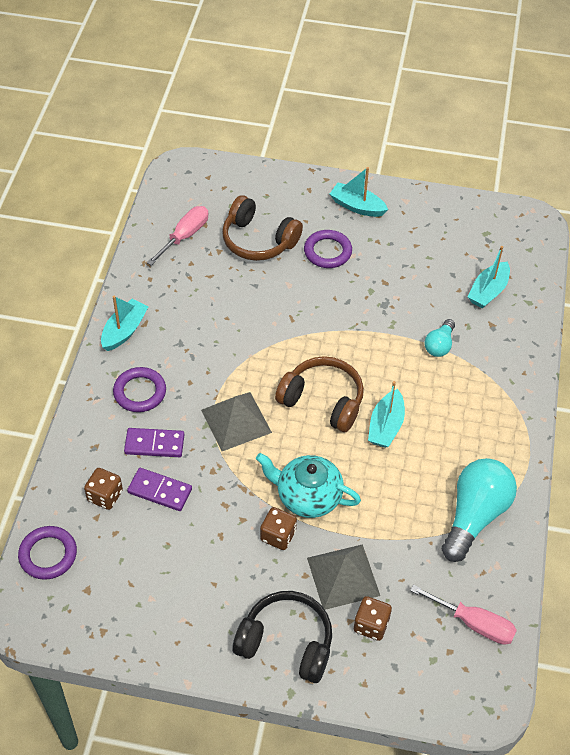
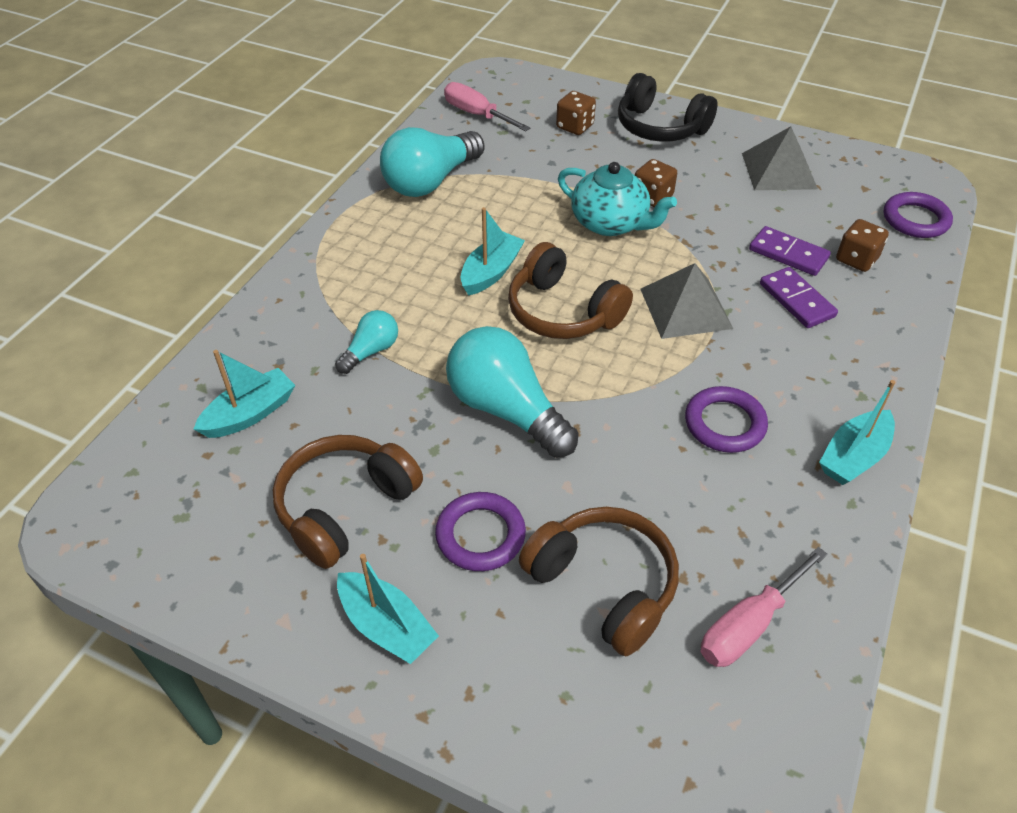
camera: 165 degrees left, 5 degrees down
(140, 392) = (821, 364): purple ring -> purple ring (724, 423)
(154, 444) = (797, 300): purple domino -> purple domino turned 45 degrees clockwise
(337, 322) = (506, 410): none -> turquoise light bulb
(343, 576) = (591, 159): grey pyramid -> grey pyramid (779, 171)
(404, 252) = (345, 507): none -> brown headphones

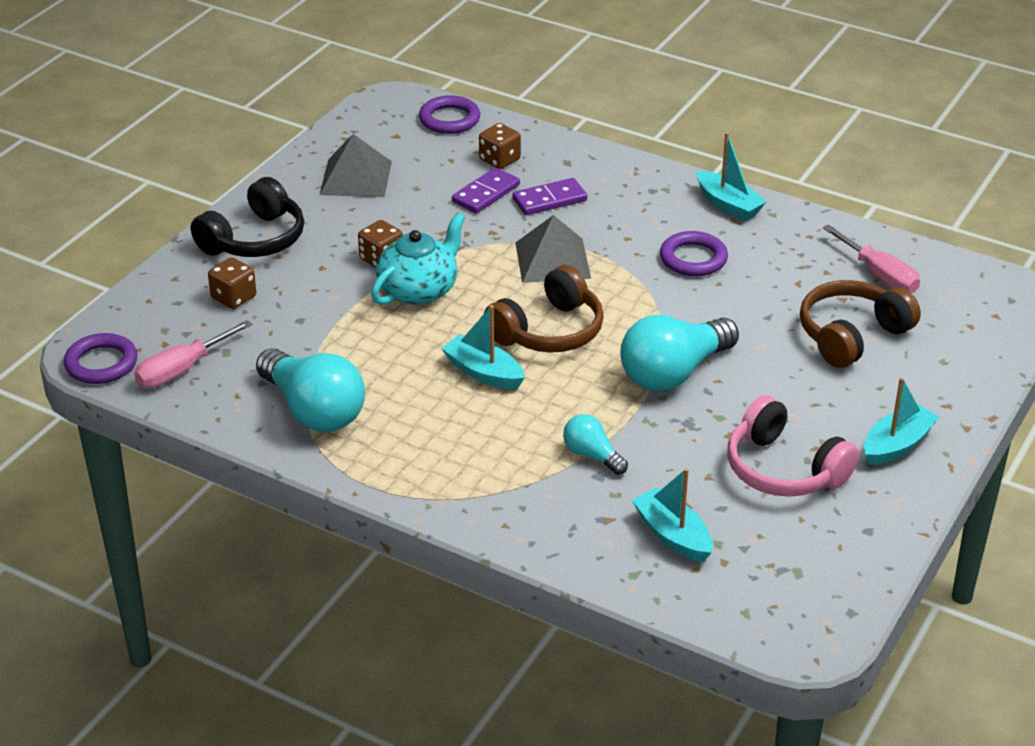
camera: 85 degrees left, 10 degrees down
(345, 507) = (783, 469): brown headphones -> pink headphones
(480, 535) = (809, 394): purple ring -> purple ring (101, 363)

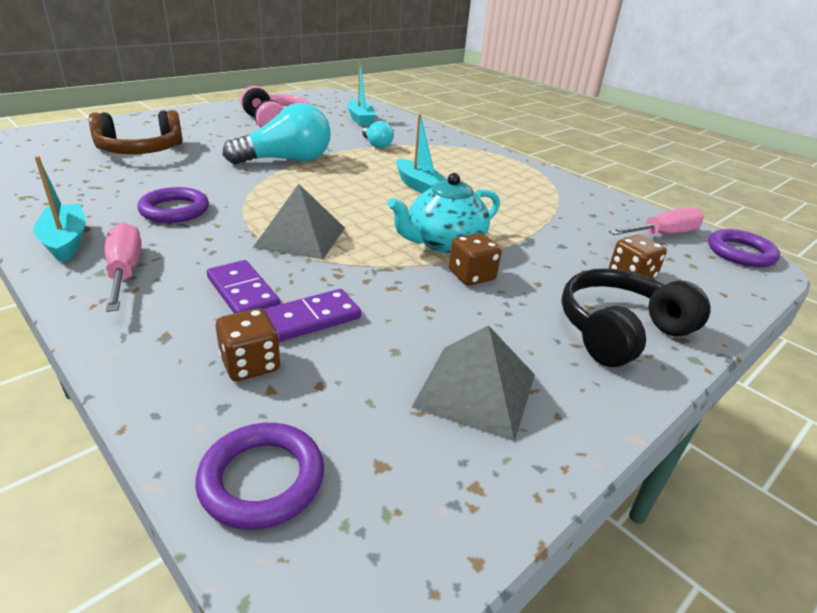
camera: 165 degrees left, 5 degrees down
(313, 410) = (551, 193): turquoise light bulb -> none
(549, 200) = (242, 292): purple domino -> purple domino turned 60 degrees clockwise
(549, 331) = (351, 195): brown headphones -> none
(879, 275) = (52, 170): pink screwdriver -> pink screwdriver (125, 271)
(897, 445) = (202, 117): turquoise boat -> none

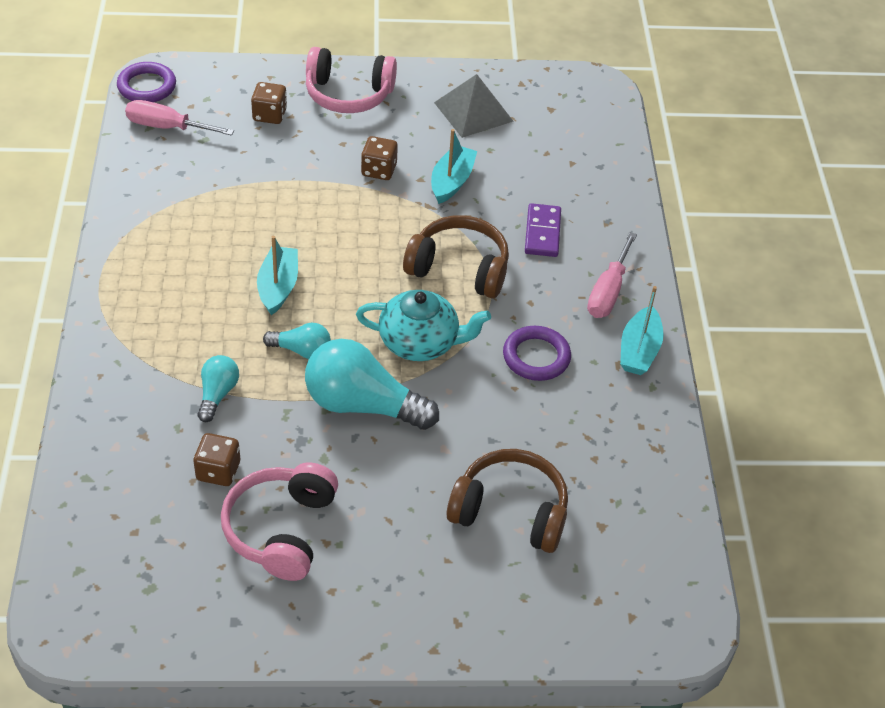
camera: 140 degrees left, 15 degrees up
(250, 364) = (572, 180): brown dice -> brown dice (218, 471)
(262, 479) = (602, 128): purple ring -> none
(300, 237) = (459, 268): grey pyramid -> brown headphones
(310, 319) = (517, 192): purple domino -> none
(357, 168) = (301, 350): none -> turquoise light bulb
(360, 119) = (148, 485): turquoise boat -> turquoise boat (452, 181)
(444, 243) = (356, 207): turquoise teapot -> turquoise teapot (420, 342)
(620, 331) = (348, 94): black headphones -> pink headphones

